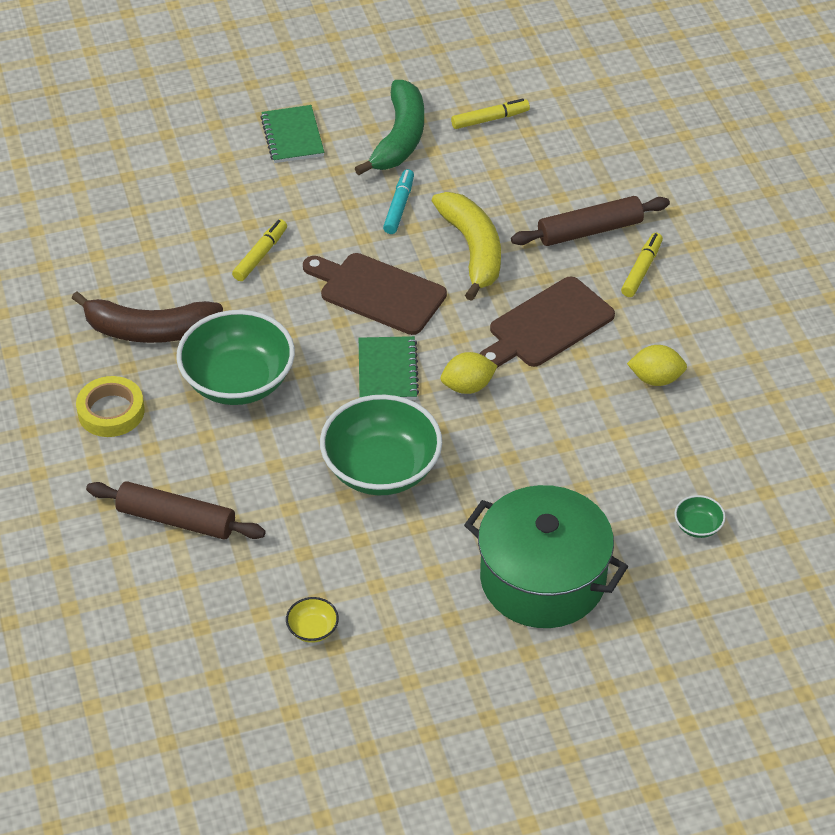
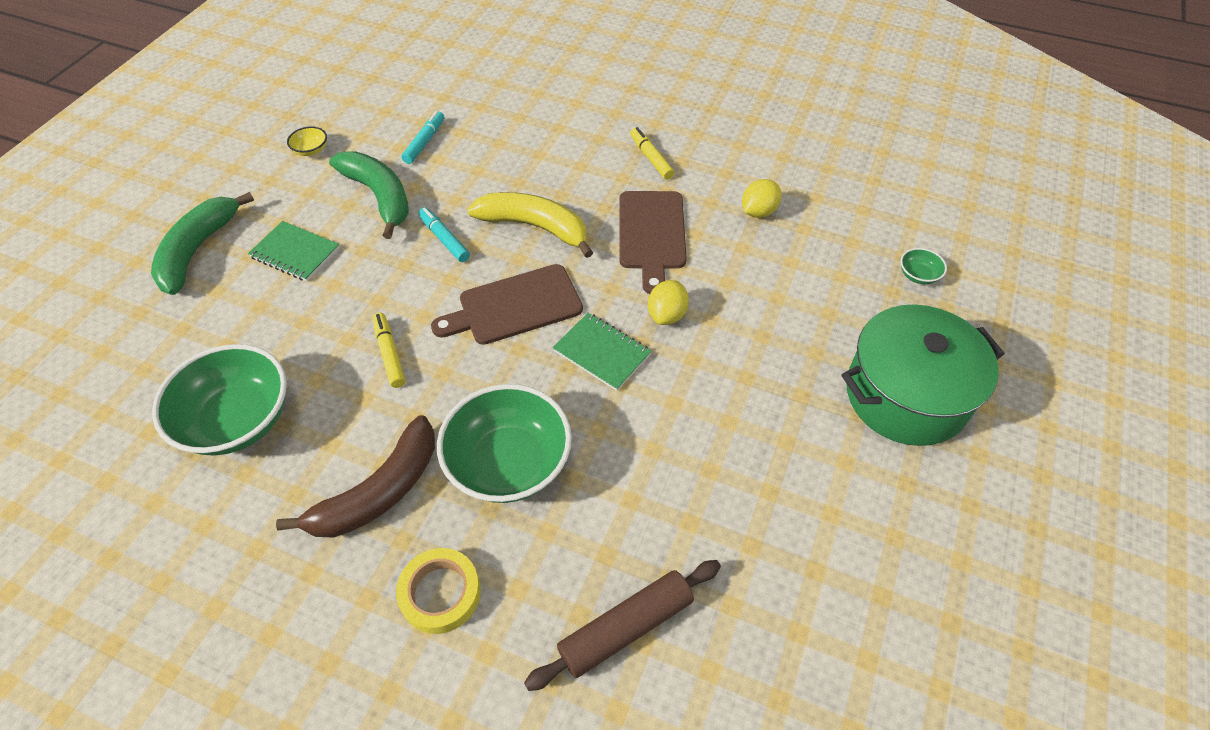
camera: 50 degrees left, 5 degrees up
(237, 85) = (198, 250): none -> green banana
(312, 629) = (849, 600): yellow bowl -> yellow bowl (311, 150)
(381, 469) = (703, 425): green bowl -> green bowl (238, 420)
(490, 119) = (425, 142): yellow marker -> turquoise marker
(589, 230) = (587, 159): brown rolling pin -> none

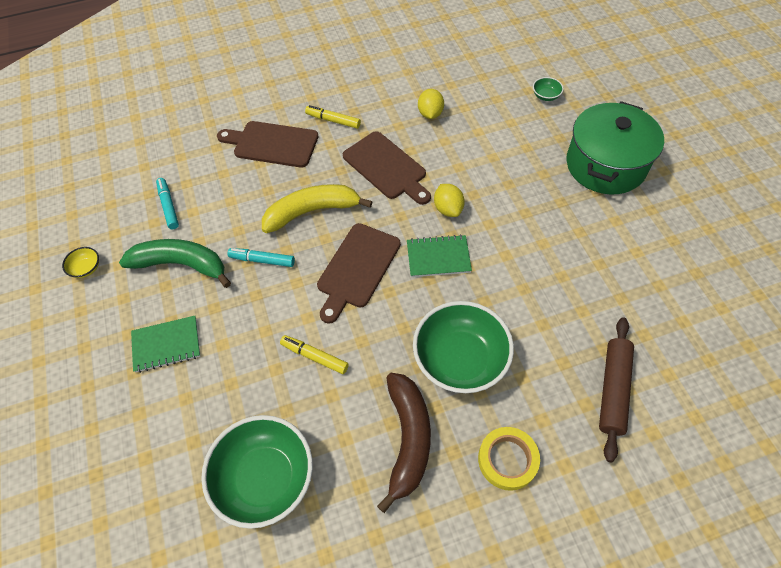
camera: 40 degrees left, 5 degrees up
(198, 250) = (86, 399): green banana -> none
(570, 144) = (272, 144): none -> brown cutting board

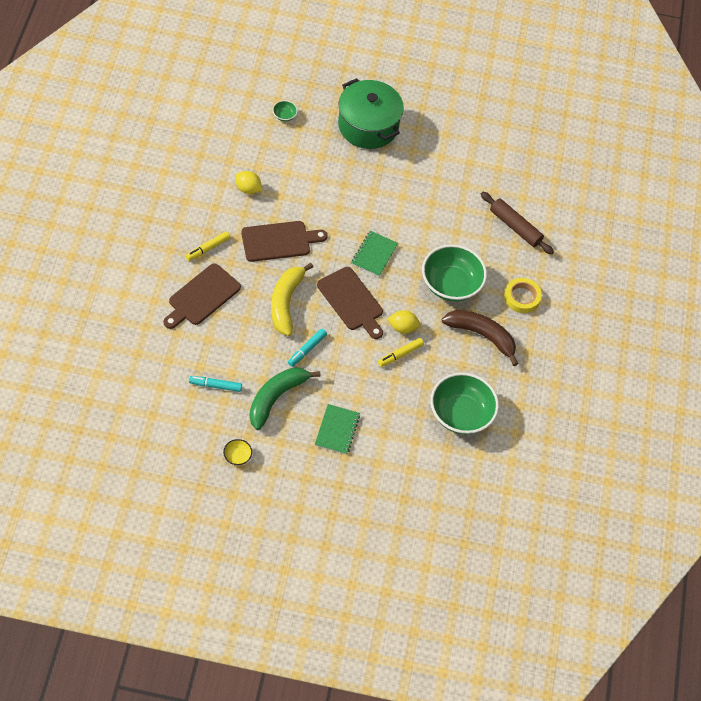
camera: 70 degrees left, 0 degrees up
(448, 209) = (340, 228): yellow lemon -> yellow lemon (402, 327)

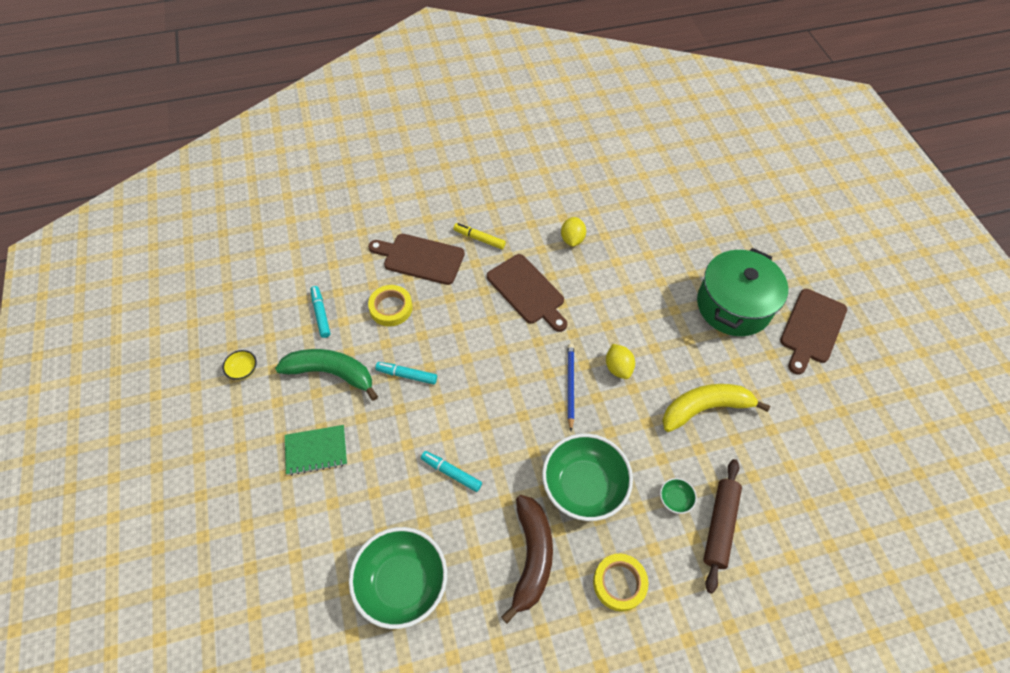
camera: 70 degrees right, 0 degrees up
(239, 336) = (391, 308): none -> yellow tape
(284, 116) = (683, 230): green bowl -> green bowl (675, 499)
(286, 303) = (455, 330): yellow banana -> yellow banana (705, 408)
(352, 301) = (494, 390): brown cutting board -> brown cutting board (812, 329)
(374, 254) = (570, 385): green notebook -> blue pencil
(400, 355) = (451, 473): yellow marker -> turquoise marker
(402, 327) = (490, 459): yellow lemon -> yellow lemon (618, 368)

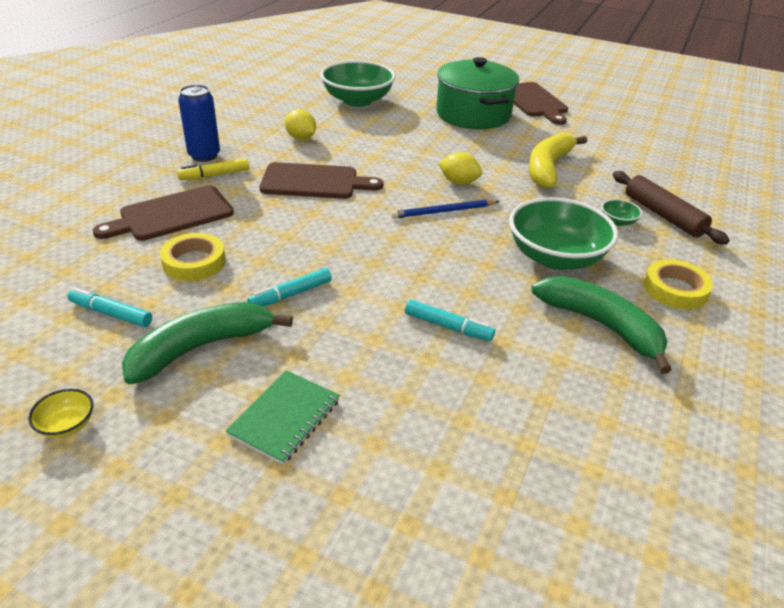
camera: 50 degrees left, 20 degrees down
(402, 583) = (545, 437): green bowl -> green bowl (357, 100)
(451, 473) = (448, 327): turquoise marker -> turquoise marker turned 135 degrees counterclockwise
(494, 214) = (204, 156): none -> blue can
(531, 557) = (601, 325): brown banana -> green banana
(570, 385) = (443, 212): blue pencil -> blue pencil turned 60 degrees counterclockwise

